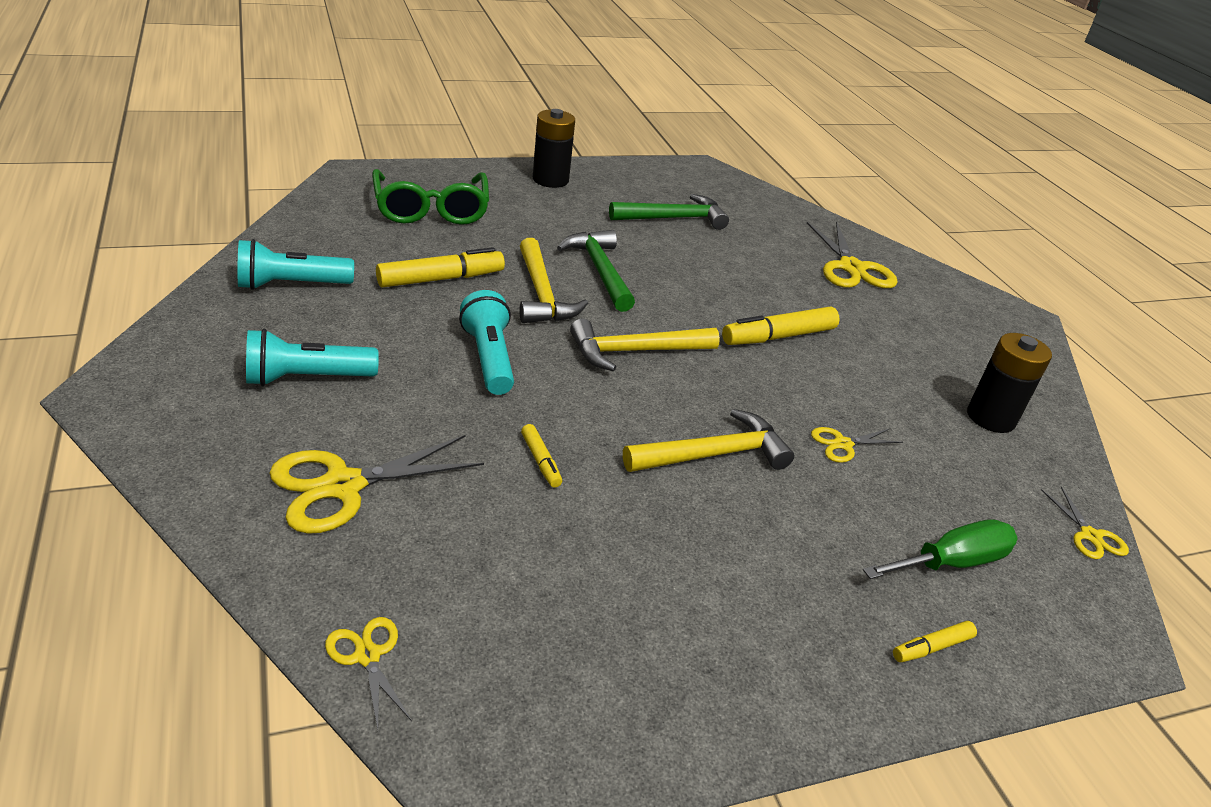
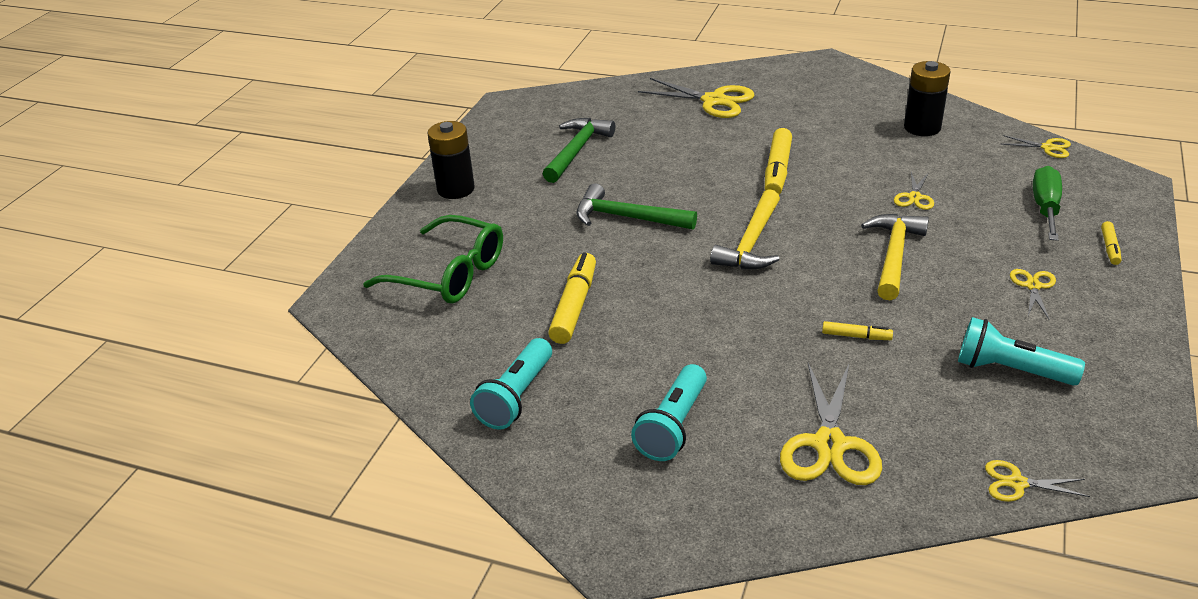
camera: 45 degrees left, 0 degrees up
(489, 358) = (711, 318): turquoise flashlight -> turquoise flashlight (1010, 370)
(542, 294) = (639, 260): yellow hammer -> none
(769, 587) = (1033, 286): none -> yellow scissors

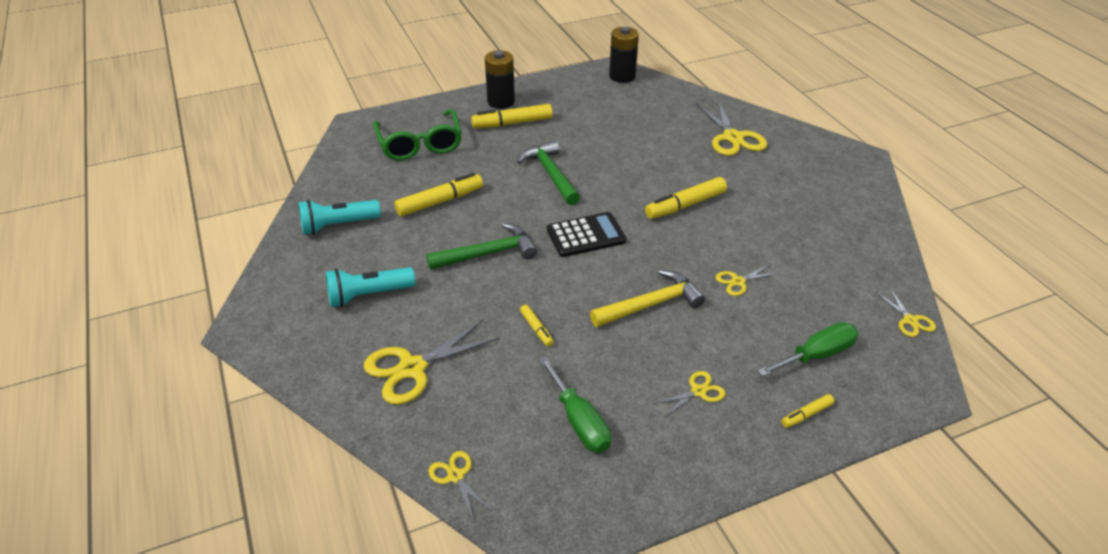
camera: 45 degrees right, 5 degrees up
(506, 200) = (512, 123): none -> yellow marker
(577, 150) = (597, 119): green hammer -> green hammer (488, 253)
(751, 243) = (586, 235): yellow hammer -> black calculator
(922, 128) = (840, 243): black battery -> black battery (622, 76)
(1010, 370) = (579, 421): turquoise flashlight -> green screwdriver

